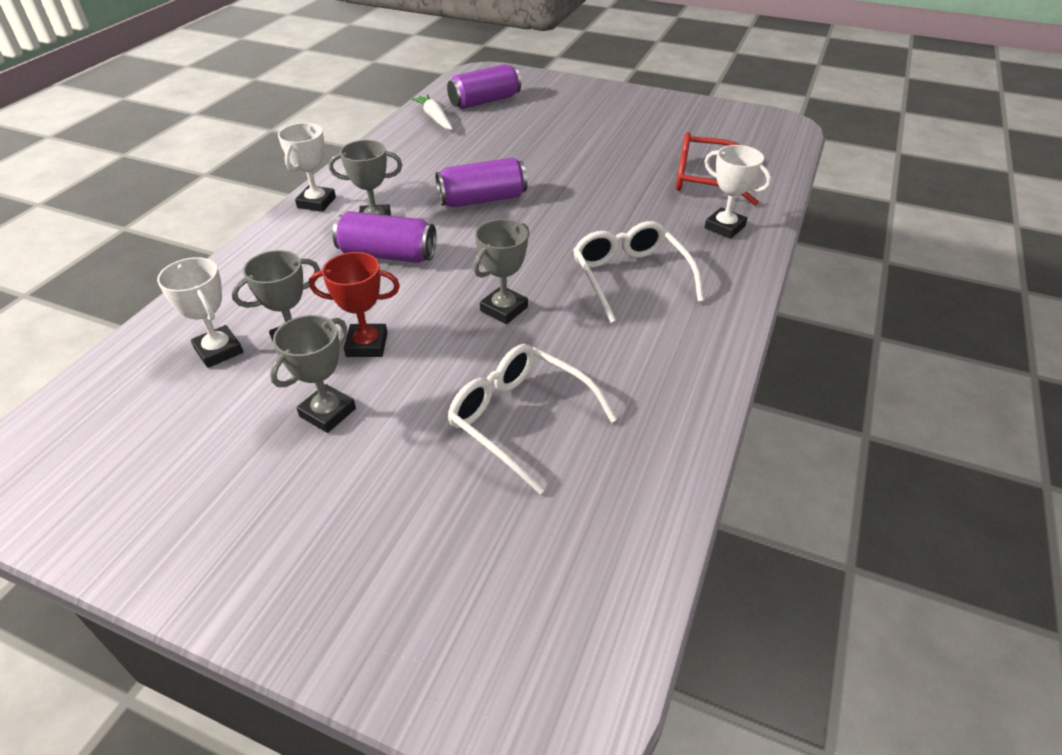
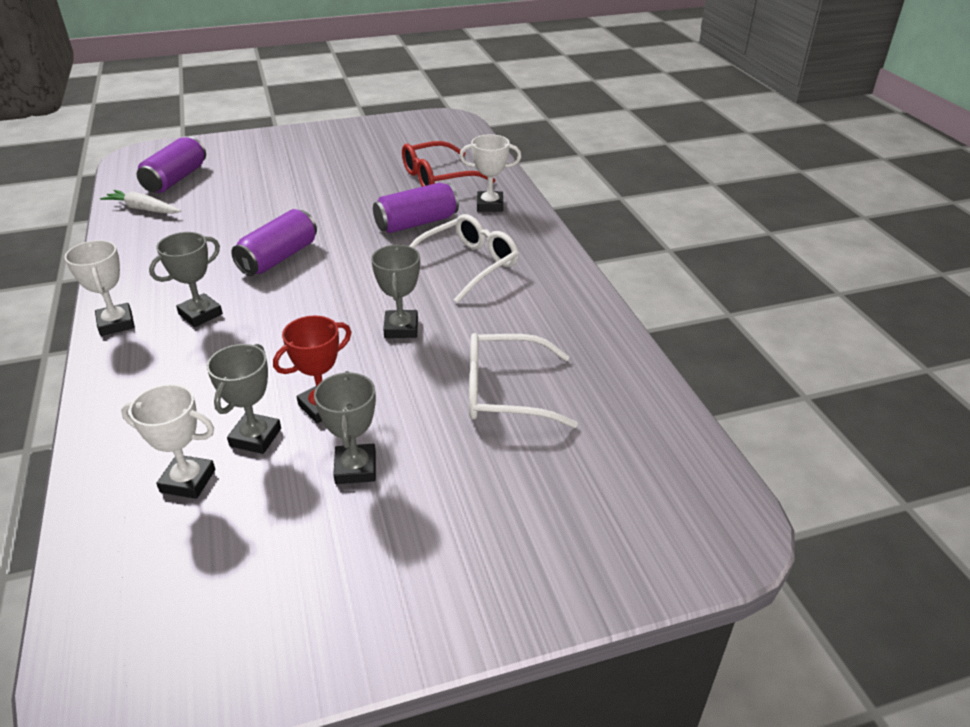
camera: 40 degrees left, 5 degrees down
(387, 255) = (249, 334): purple can -> purple can (417, 223)
(631, 278) = (467, 265): white glasses -> white glasses turned 105 degrees clockwise

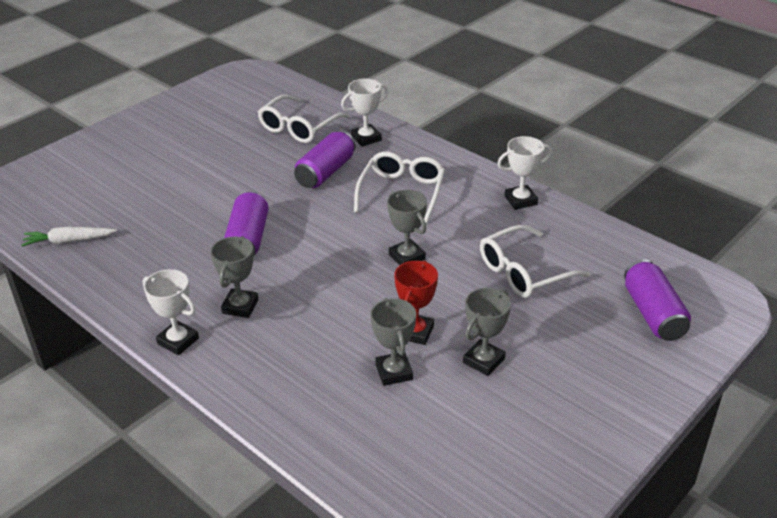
camera: 30 degrees left, 0 degrees up
(176, 179) = (63, 204): purple can -> purple can (653, 313)
(188, 481) = (382, 419): white trophy -> white trophy (520, 200)
(355, 468) = (483, 361): grey trophy -> grey trophy turned 75 degrees clockwise
(439, 177) = (299, 127): red glasses -> white glasses

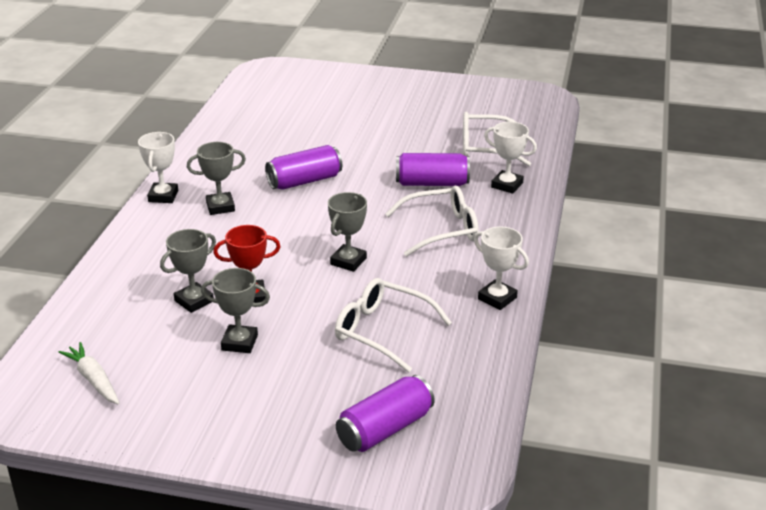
camera: 60 degrees right, 5 degrees down
(69, 241) = (238, 114): white carrot -> white carrot (93, 379)

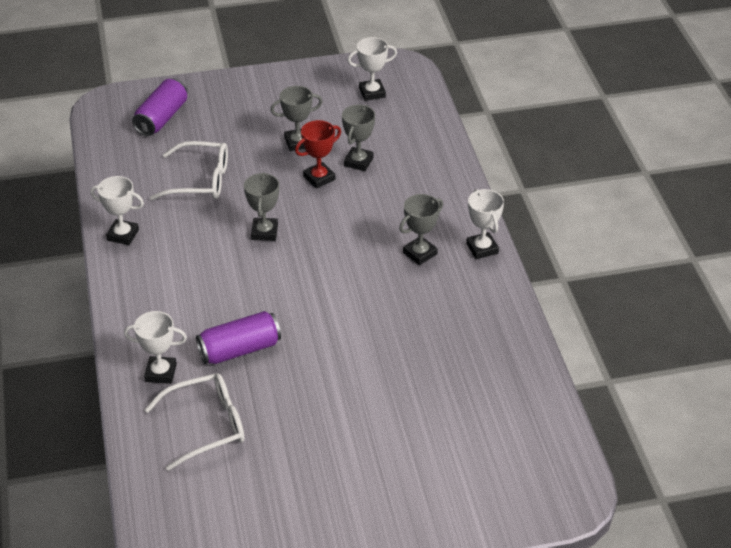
camera: 155 degrees right, 10 degrees up
(93, 379) = (372, 93): white carrot -> white trophy
(304, 181) = (368, 310): purple can -> none
(440, 230) = (202, 291): white glasses -> none

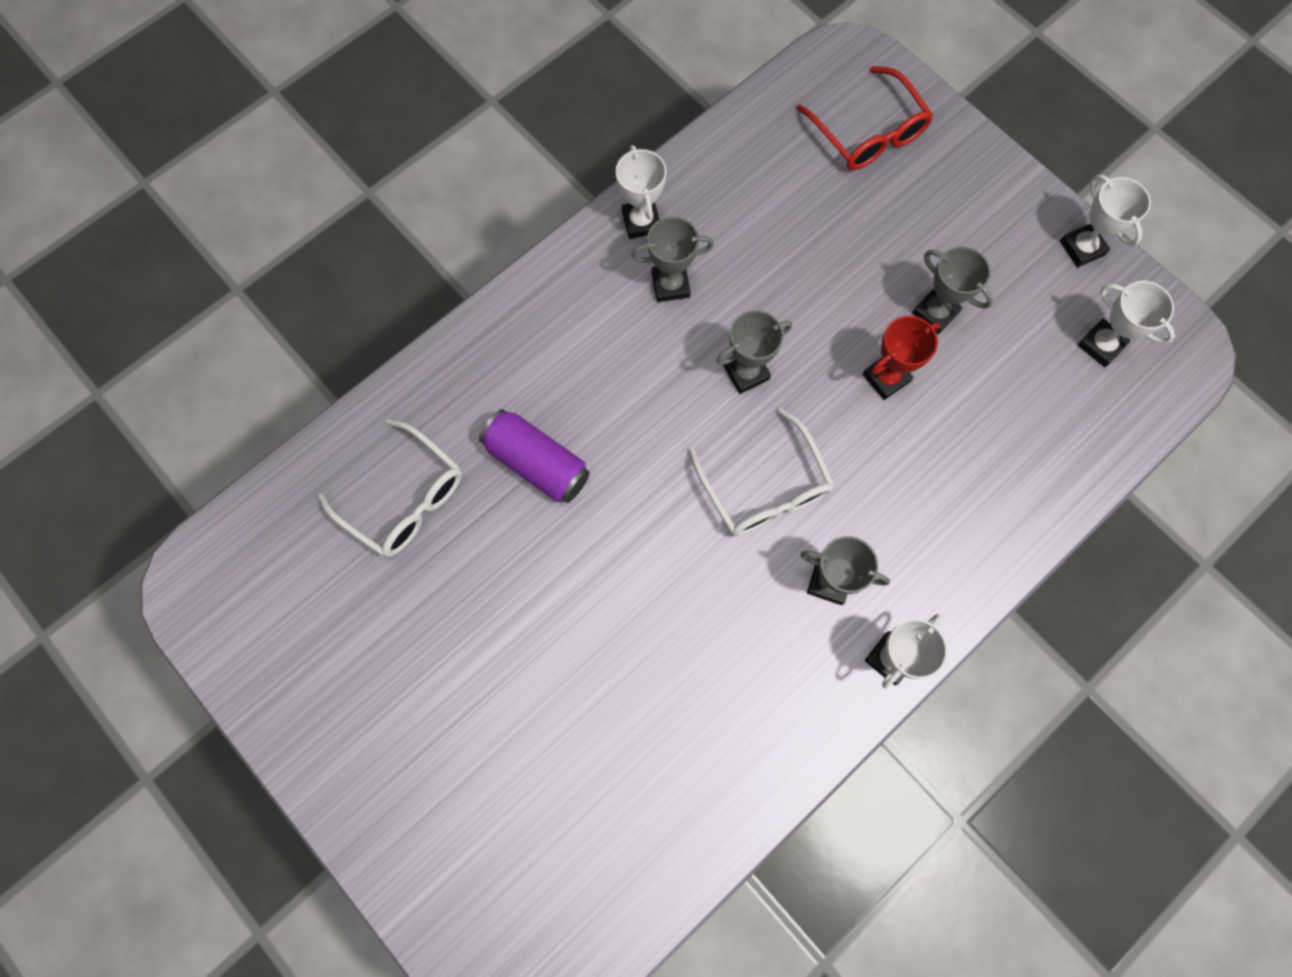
camera: 60 degrees right, 30 degrees up
(161, 118) = (867, 132): purple can -> red glasses
(161, 373) = (454, 400): white trophy -> white trophy (1082, 248)
(199, 180) = (786, 244): white glasses -> white glasses (764, 486)
(319, 178) = (886, 378): red trophy -> red trophy turned 60 degrees counterclockwise
(358, 162) = (950, 407): grey trophy -> grey trophy (670, 285)

